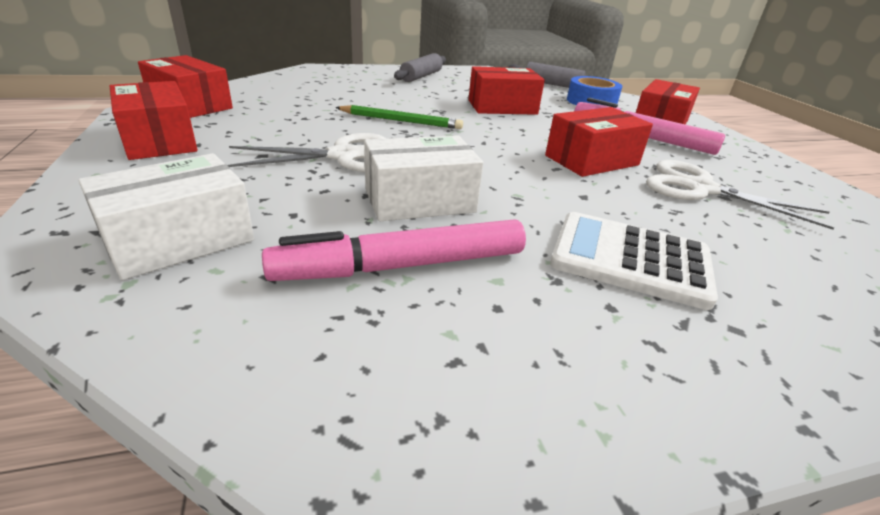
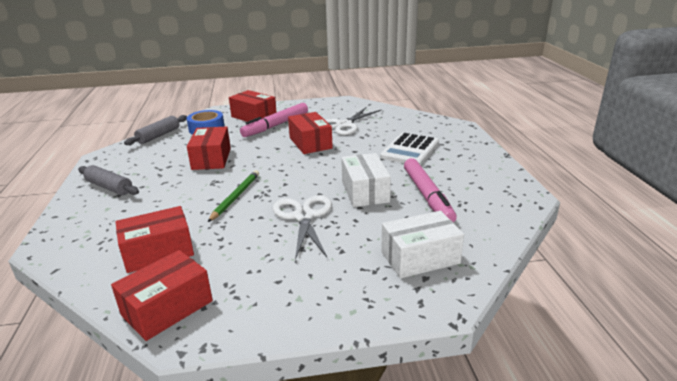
camera: 80 degrees left, 5 degrees down
(159, 140) = (269, 302): red box -> red box (158, 252)
(179, 240) = (420, 257): white box -> white box turned 75 degrees counterclockwise

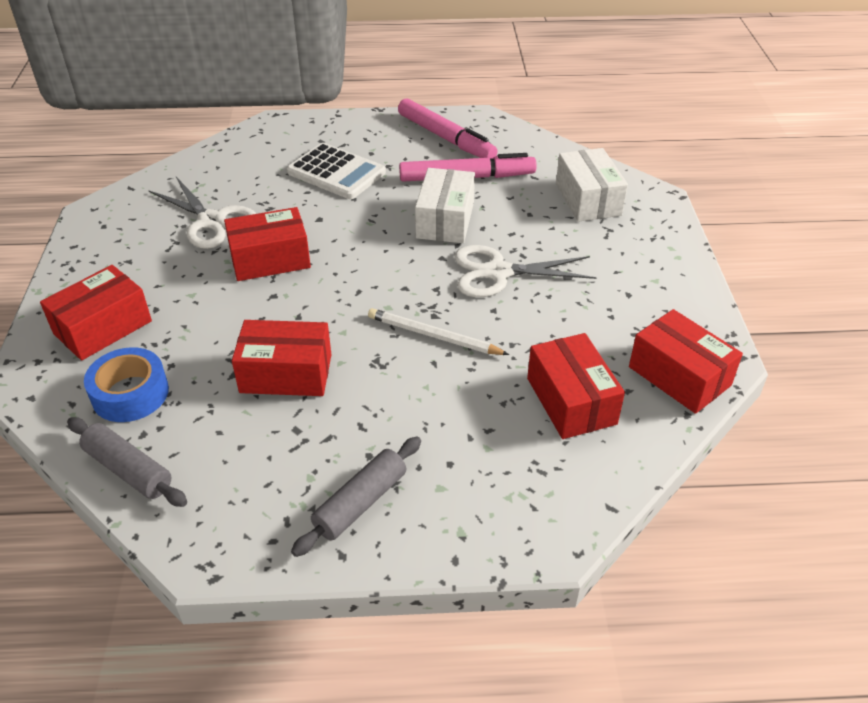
camera: 85 degrees left, 15 degrees up
(235, 197) = (434, 336): green pencil -> white pencil
(276, 125) = (169, 297): pink marker -> pink marker (445, 138)
(365, 191) = (445, 220): white box -> white box turned 75 degrees counterclockwise

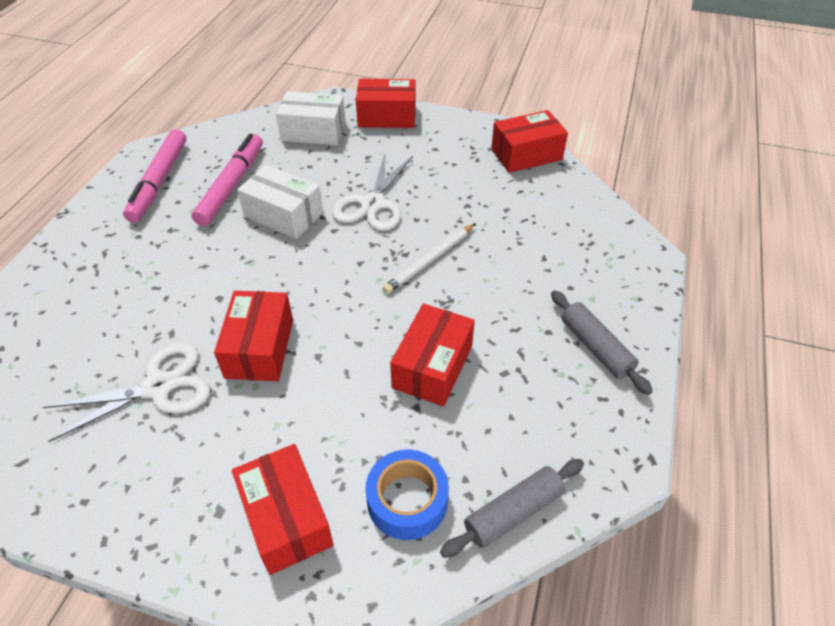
camera: 70 degrees left, 5 degrees up
(336, 172) = (150, 268): white calculator -> none
(445, 138) = (159, 182): pink marker -> pink marker turned 120 degrees clockwise
(571, 401) = (530, 209): red box -> red box (387, 116)

